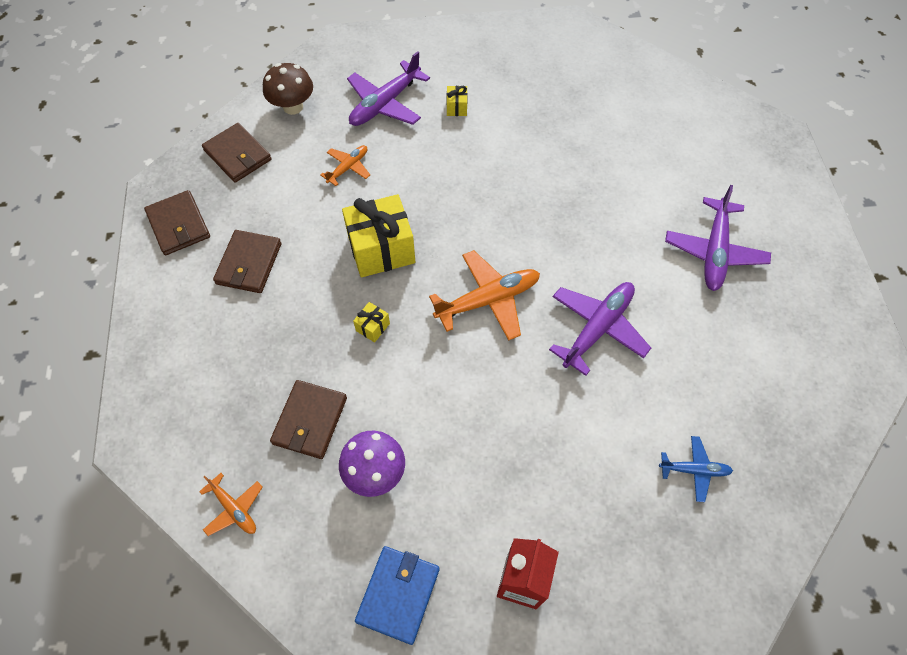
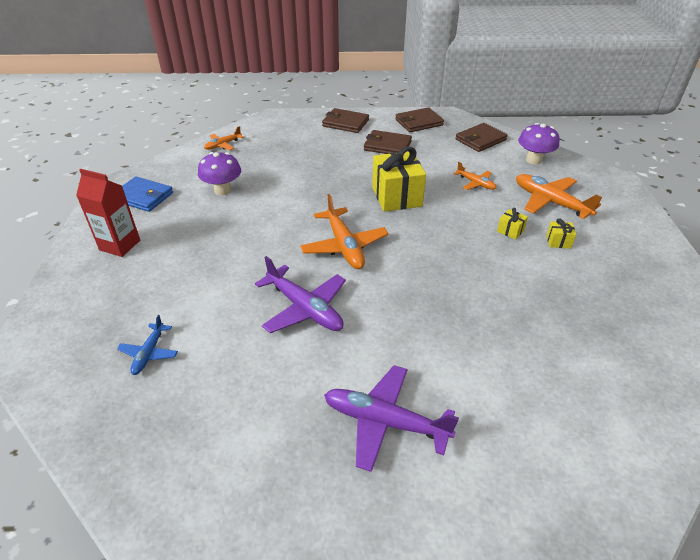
camera: 95 degrees right, 20 degrees down
(293, 107) = (533, 160): brown mushroom -> purple mushroom
(310, 421) = (267, 168): brown wallet -> brown wallet (345, 123)
(373, 327) = (330, 191): yellow gift -> yellow gift (510, 231)
(385, 104) = (550, 202): purple plane -> orange plane

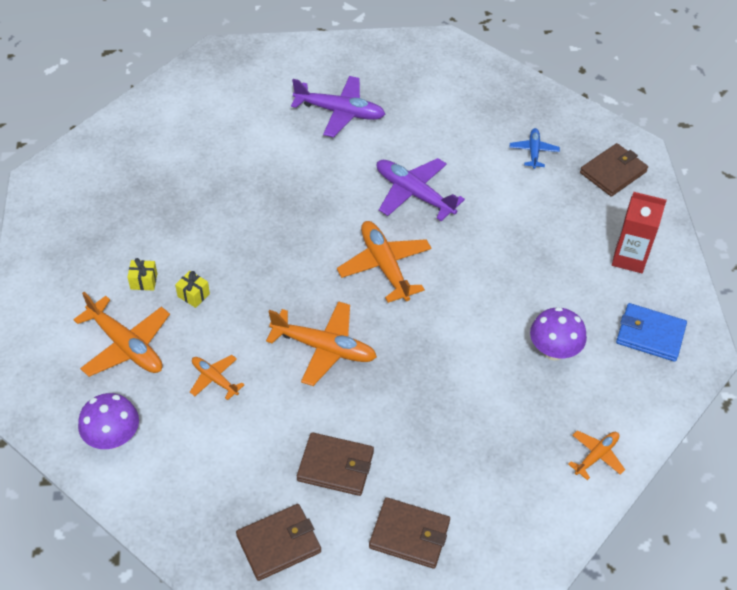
camera: 175 degrees right, 10 degrees up
(396, 197) = (324, 348): yellow gift -> orange plane
(480, 140) = (181, 491): brown wallet -> brown wallet (613, 172)

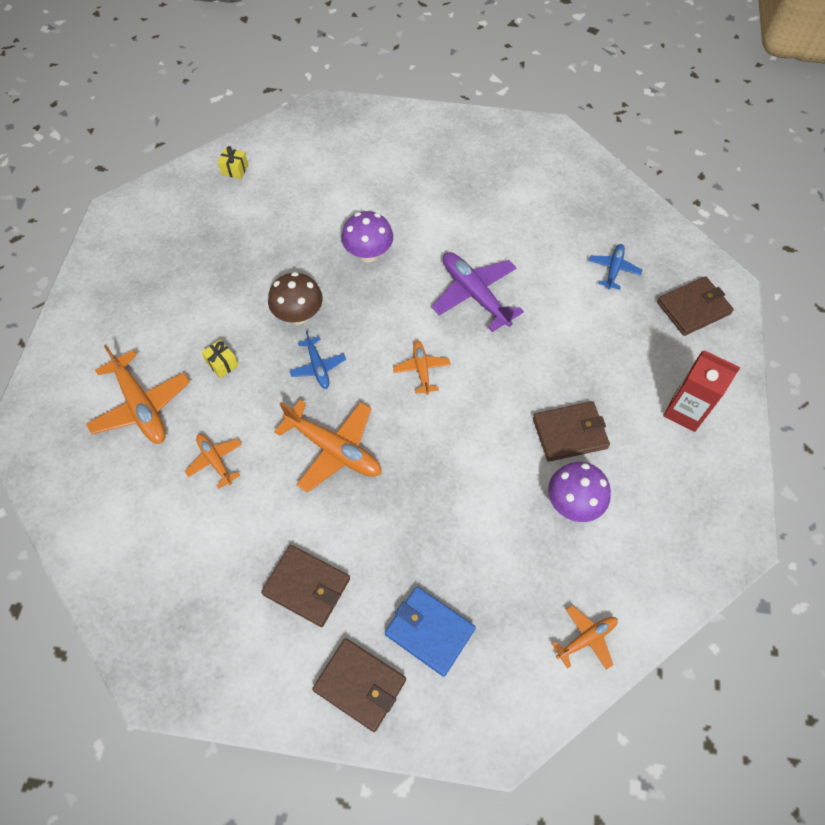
camera: 15 degrees right, 10 degrees up
(113, 438) = (98, 504): purple mushroom -> purple mushroom (368, 254)
(144, 281) = (179, 339): yellow gift -> yellow gift (235, 170)
(253, 240) = (299, 315): none -> brown mushroom
(279, 543) = (223, 662): brown wallet -> brown wallet (570, 433)
(286, 281) = (318, 367): none -> blue plane
(340, 112) = (425, 191): purple plane -> none
(384, 266) = (421, 369): orange plane -> orange plane, size x0.56
(650, 334) = (684, 506): blue wallet -> blue wallet (429, 631)

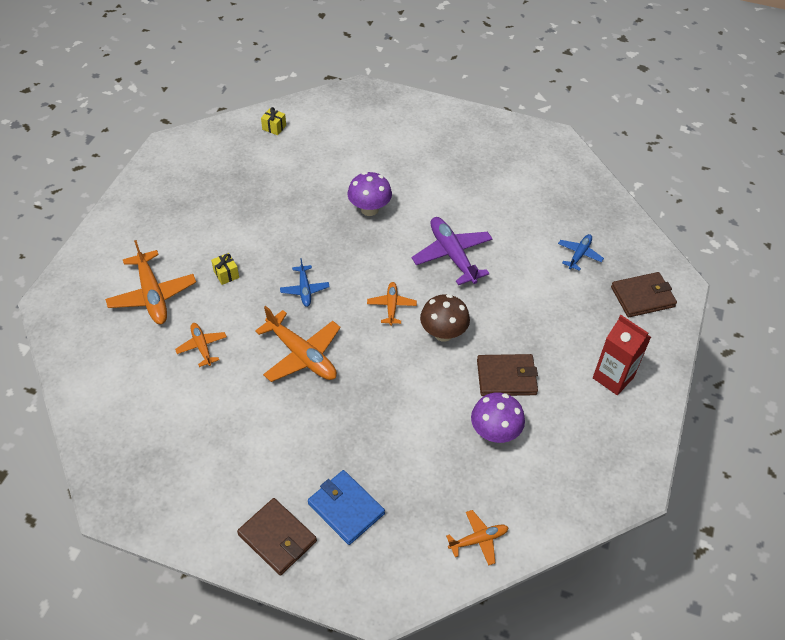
camera: 10 degrees right, 10 degrees down
(299, 315) = (299, 247): brown mushroom -> brown mushroom (443, 333)
(307, 586) = (253, 455): brown wallet -> none

